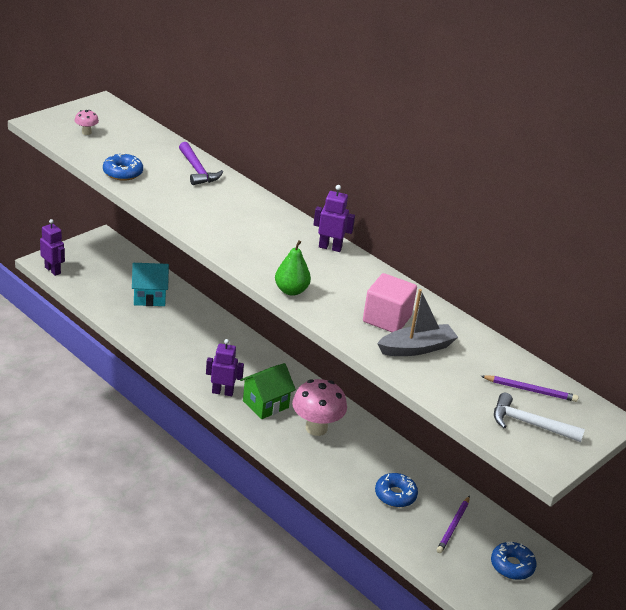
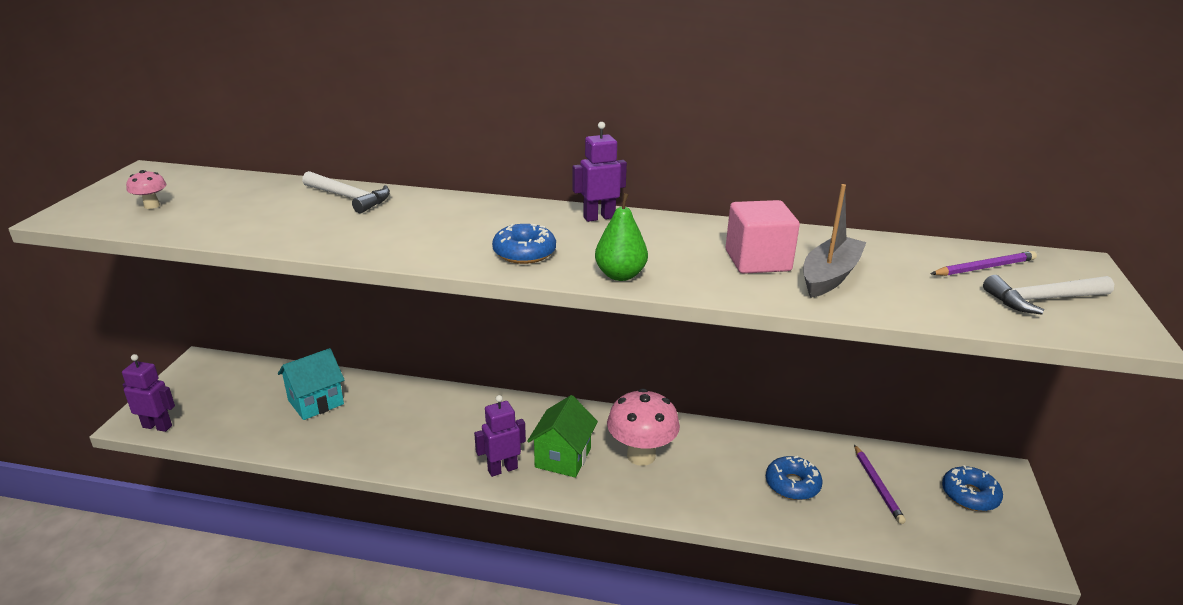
camera: 30 degrees left, 5 degrees down
(123, 173) = (250, 230): blue donut -> blue donut (524, 252)
(197, 170) = (349, 198): purple hammer -> white hammer

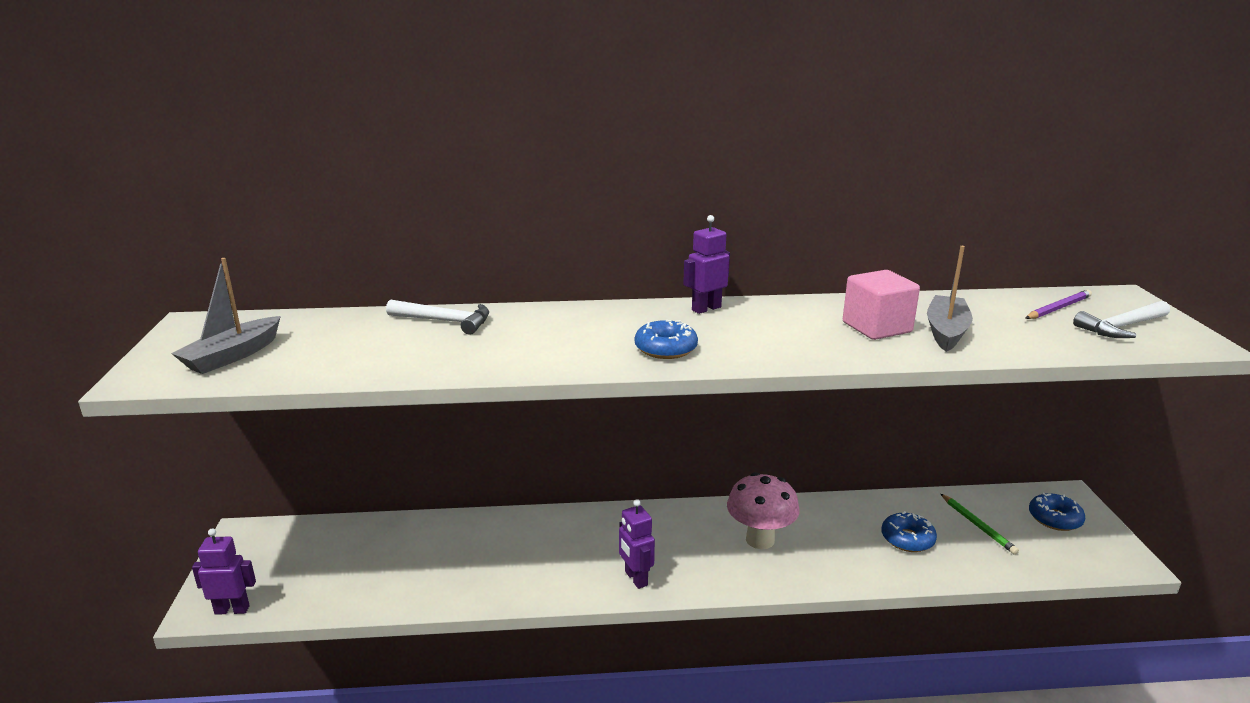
camera: 15 degrees left, 5 degrees down
(152, 205) = (233, 356): pink mushroom -> grey boat
(316, 402) = (401, 551): turquoise house -> none
(502, 469) = (635, 578): purple robot -> purple robot turned 75 degrees counterclockwise
(563, 458) = (688, 556): green house -> none
(620, 275) = (771, 356): green pear -> none
(877, 486) = (977, 525): purple pencil -> green pencil

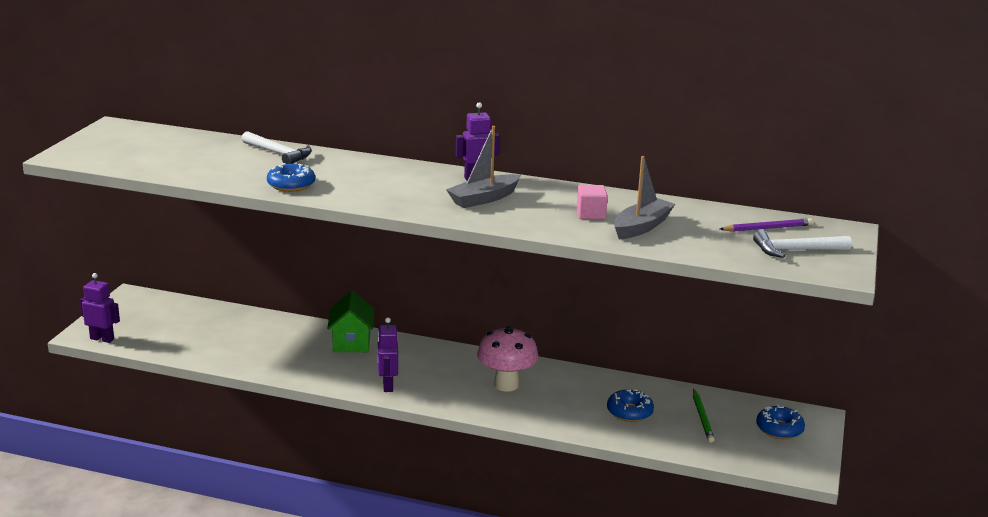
camera: 20 degrees right, 0 degrees up
(233, 356) = (125, 152): grey boat -> grey boat (484, 199)
(554, 530) = (351, 343): none -> green house
(665, 349) = (412, 199): blue donut -> blue donut (291, 185)
(876, 327) = (591, 214): pink cube -> pink cube, size x0.64

